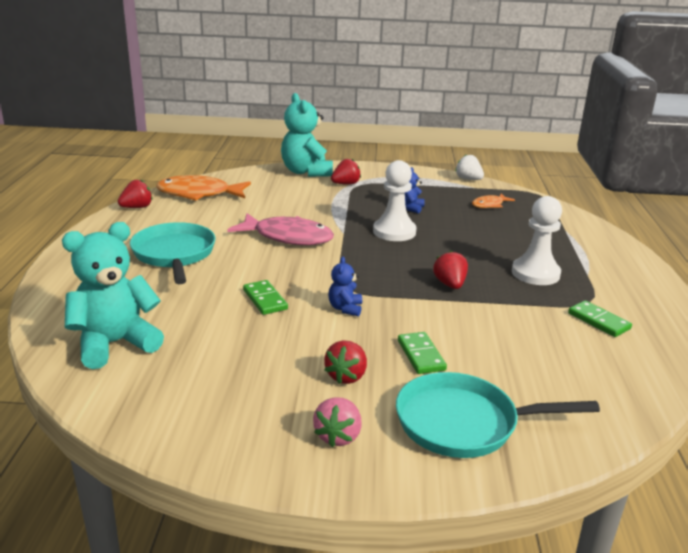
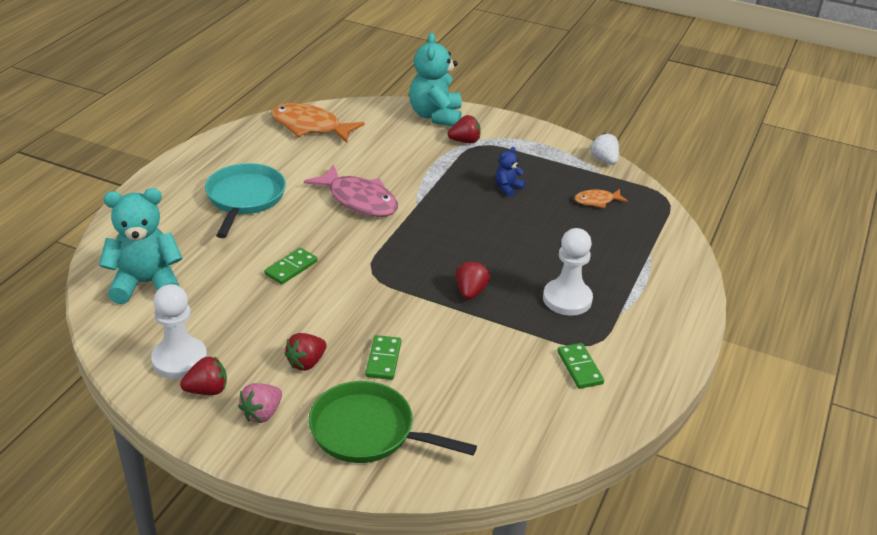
camera: 20 degrees right, 10 degrees up
(137, 207) = (244, 133): red strawberry -> red strawberry (207, 390)
(265, 300) = (291, 268): green domino -> green domino turned 45 degrees clockwise
(345, 308) = (354, 295): blue teddy bear -> none
(394, 232) = (467, 215): white pawn -> white pawn (179, 360)
(464, 423) = (368, 431): turquoise pan -> green pan

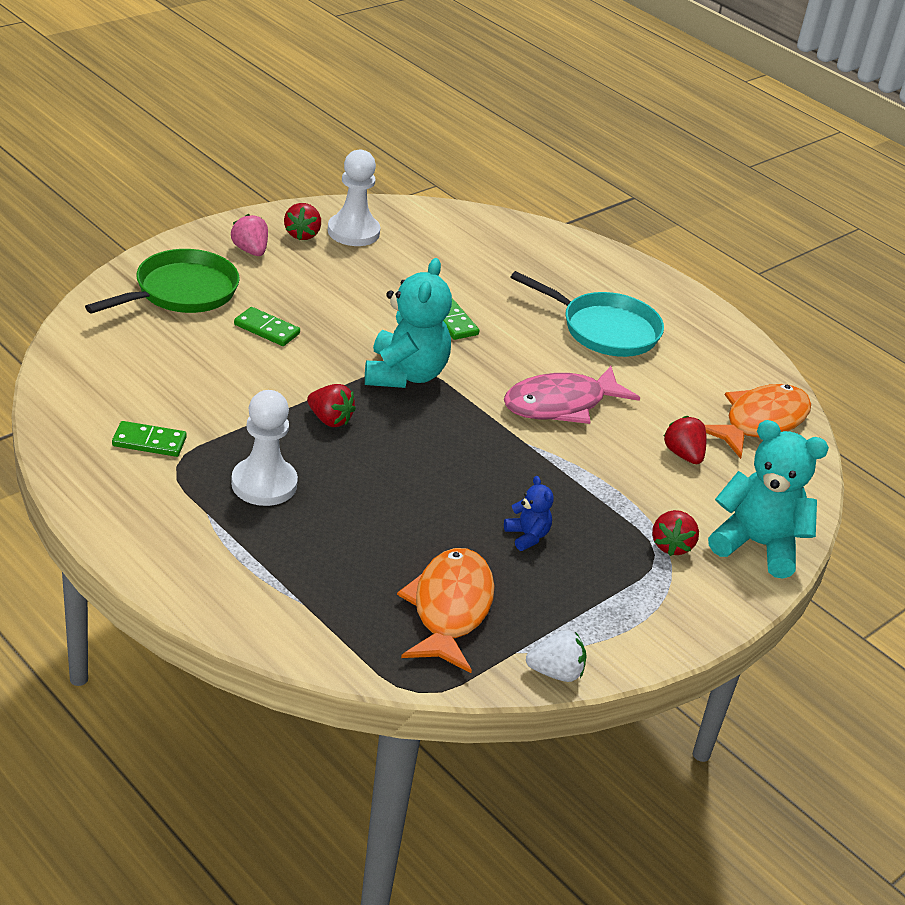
camera: 110 degrees right, 0 degrees up
(146, 283) = (479, 241): turquoise teddy bear -> turquoise teddy bear (405, 375)
(306, 363) = (297, 289): red strawberry -> red strawberry (683, 455)
(597, 201) = (450, 609): orange fish -> orange fish, size x1.94

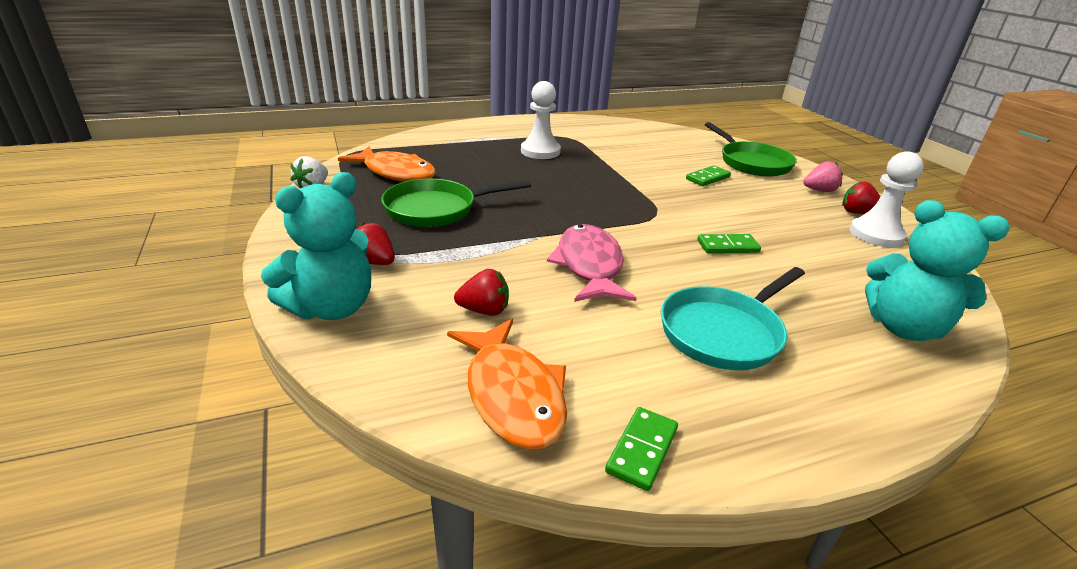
camera: 115 degrees right, 5 degrees down
(149, 442) = (591, 135): green domino -> green domino (642, 450)
(330, 420) = (596, 177): red strawberry -> none
(405, 375) = (646, 210): turquoise teddy bear -> turquoise teddy bear (903, 328)
(527, 536) = (436, 209): blue teddy bear -> green pan

